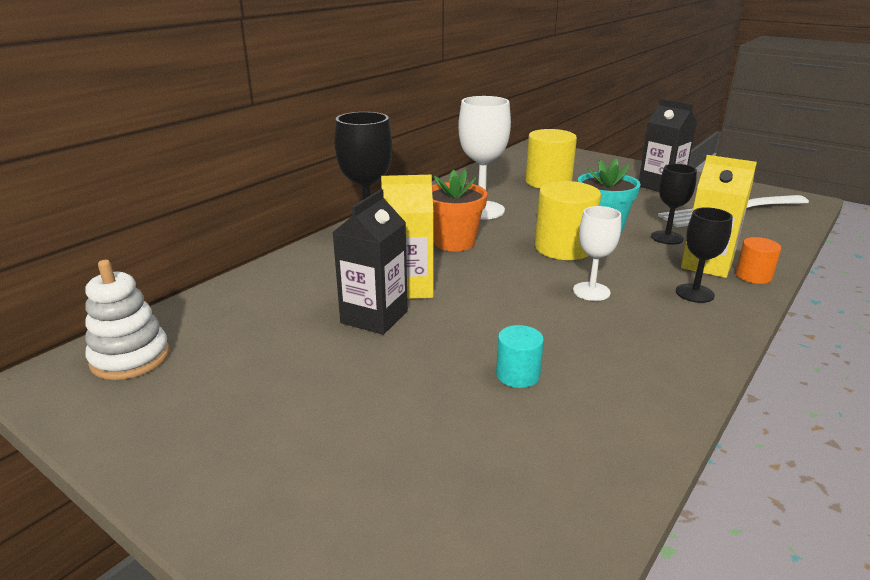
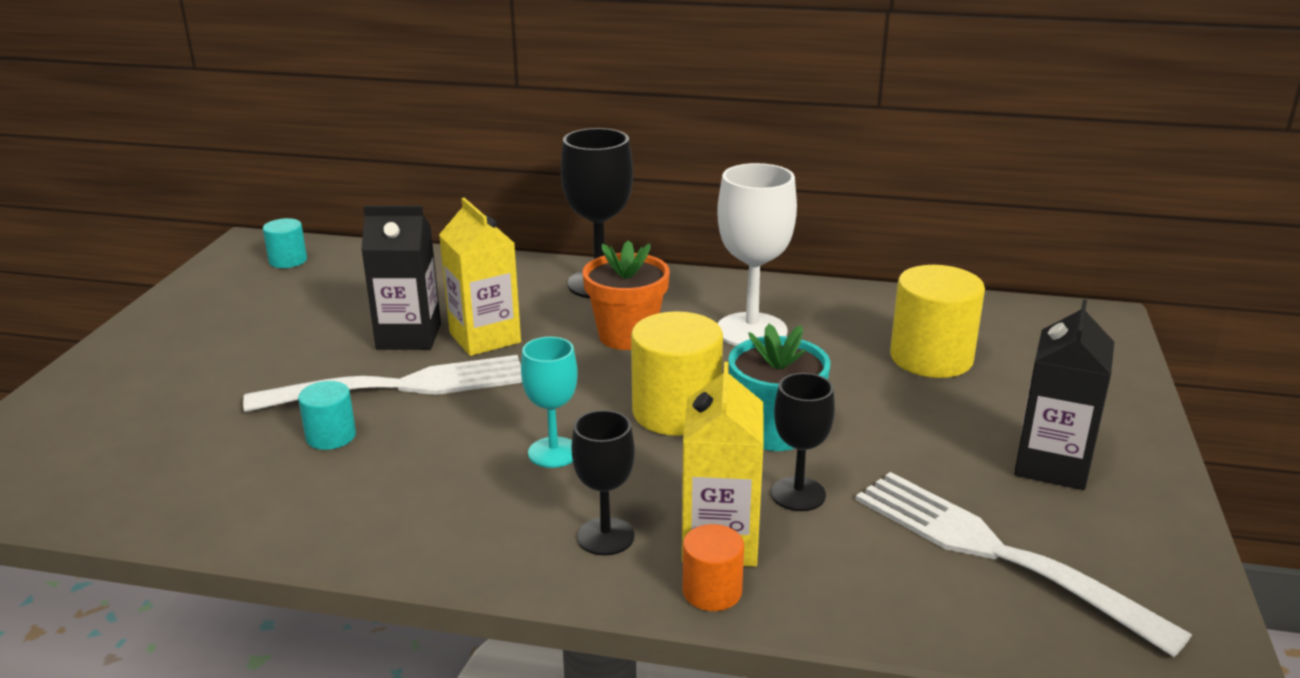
camera: 65 degrees right, 0 degrees up
(130, 358) = (288, 260): white stacking toy -> turquoise cylinder
(458, 332) = (401, 386): none -> white fork
(591, 291) = (553, 452): white goblet -> turquoise goblet

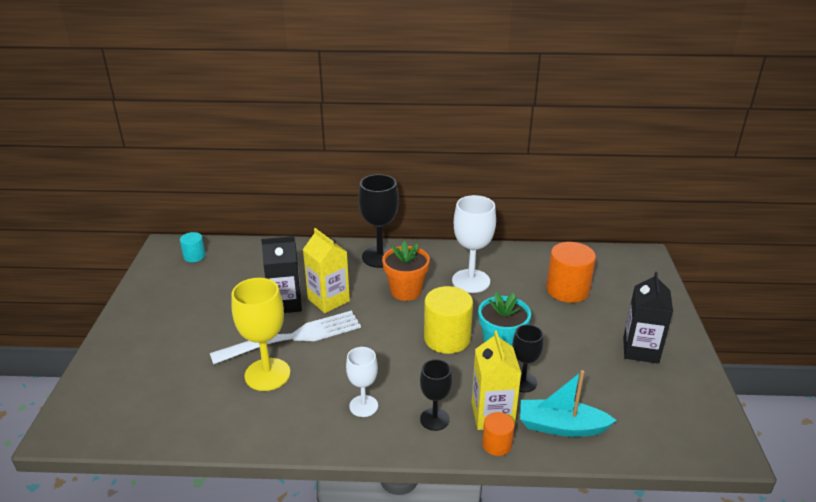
camera: 10 degrees left, 5 degrees up
(331, 436) = (267, 374): turquoise cylinder -> yellow goblet
(481, 501) = (363, 406): none -> white goblet
(553, 452) = (391, 371): turquoise goblet -> none
(852, 576) = (561, 426): none -> turquoise boat
(931, 358) = (567, 290): yellow cylinder -> orange cylinder
(996, 553) = (626, 405): white fork -> none

